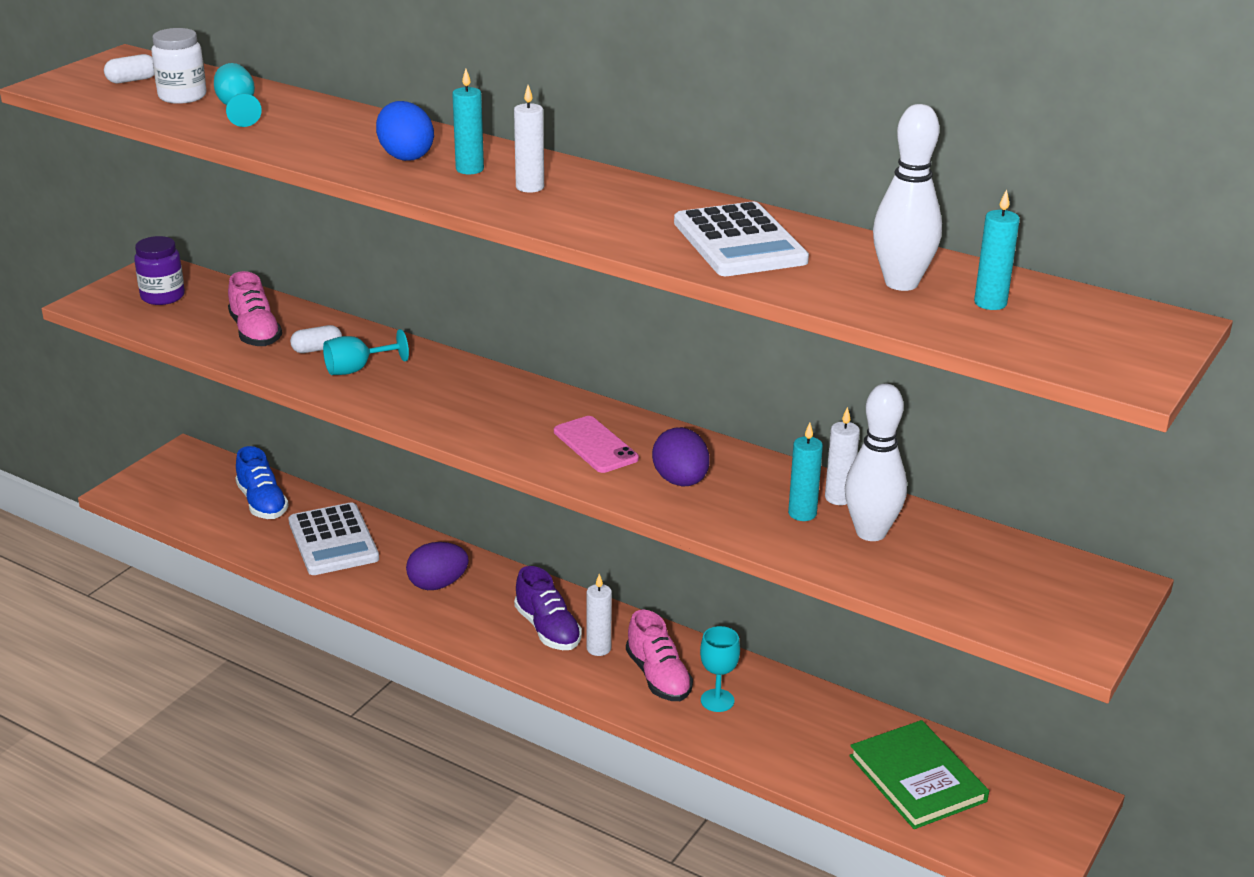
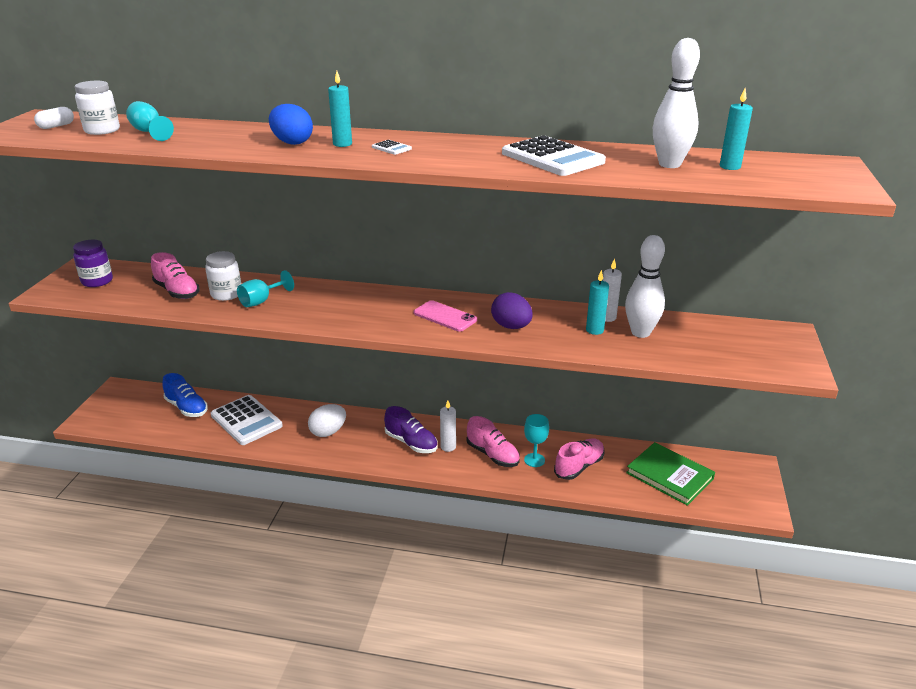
camera: 20 degrees left, 0 degrees up
(317, 349) = (226, 294): white capsule -> white jar
(437, 584) = (328, 432): purple egg -> white egg
(530, 187) = (391, 148): white candle -> white calculator
(780, 728) = (579, 466): none -> pink shoe

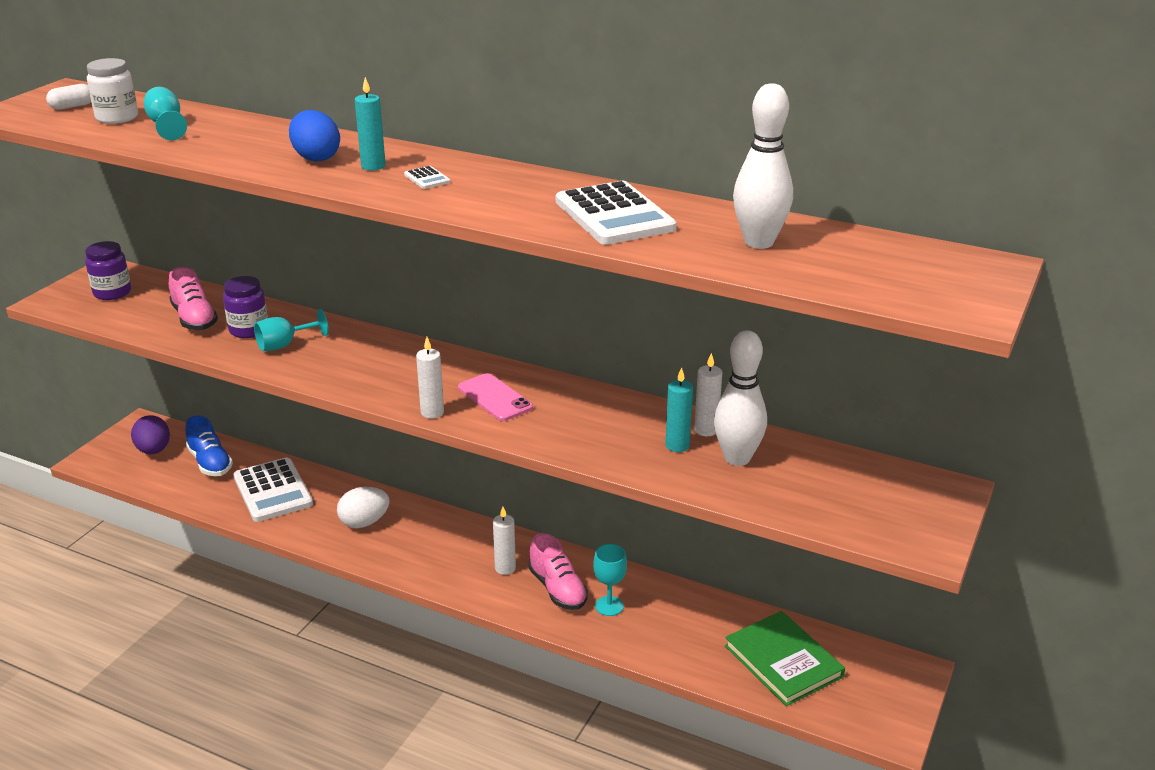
camera: 15 degrees right, 0 degrees up
(226, 294) = (249, 330): white jar -> purple jar
(404, 332) = (432, 412): none -> white candle
(411, 443) = (461, 555): purple shoe -> none
(511, 326) = (571, 424): purple egg -> purple egg (154, 450)
(579, 466) = (664, 626): pink shoe -> none
(730, 167) = (838, 255): turquoise candle -> none

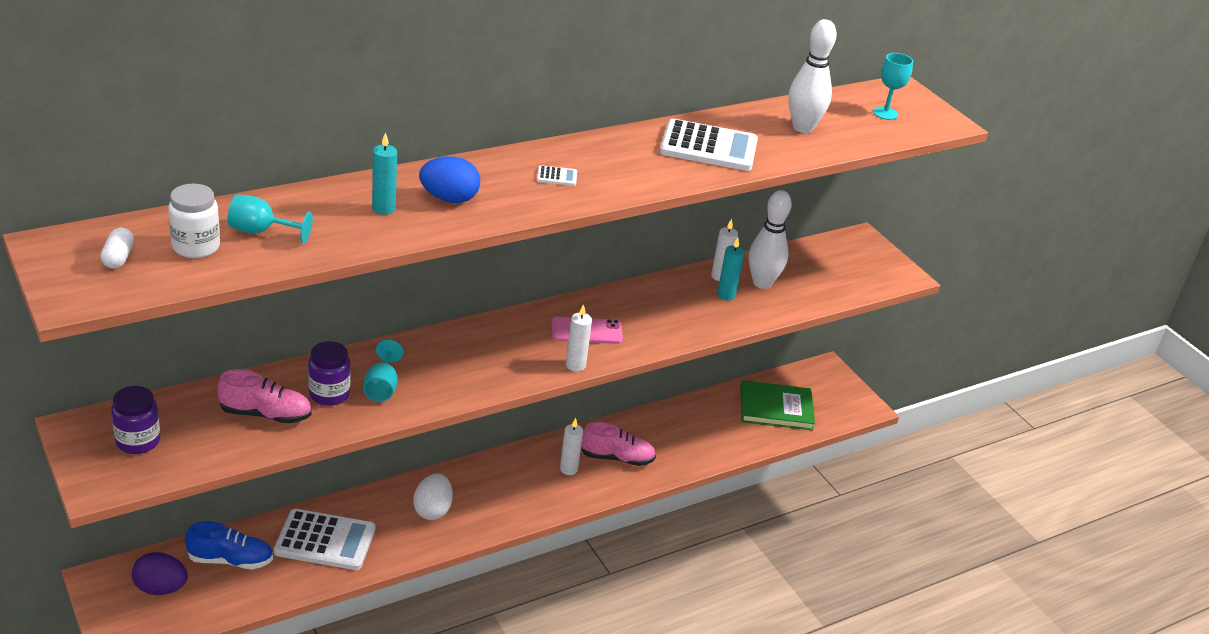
camera: 60 degrees left, 5 degrees up
(373, 166) = (502, 185): turquoise candle -> turquoise candle (383, 208)
(609, 606) = (657, 445): turquoise goblet -> turquoise goblet (885, 113)

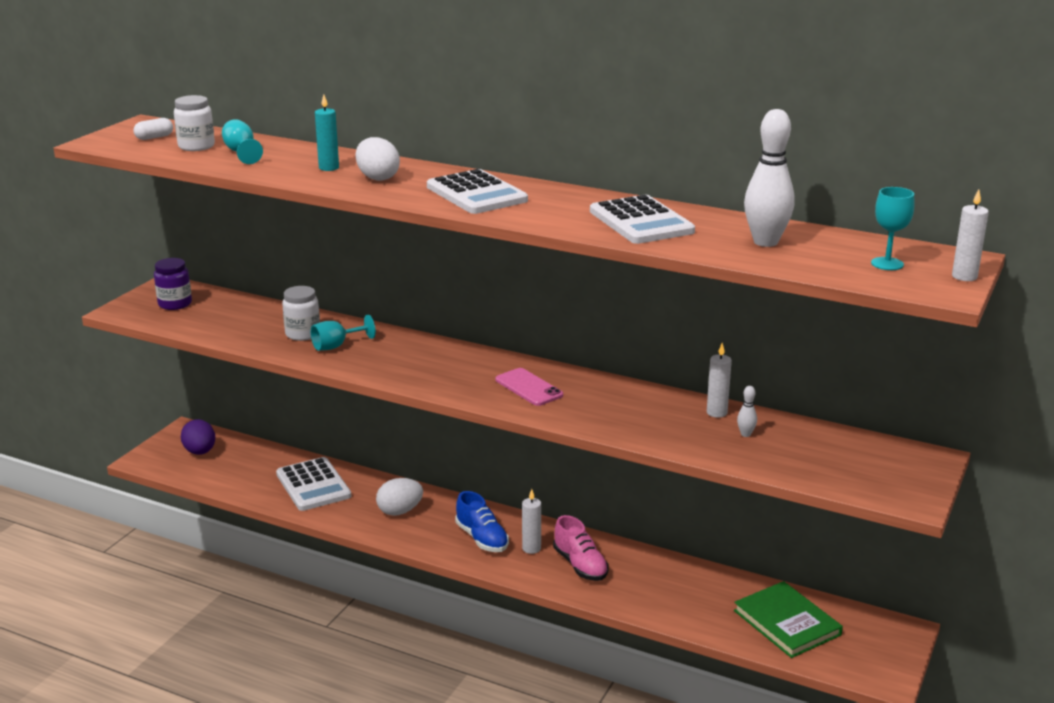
camera: 60 degrees right, 10 degrees down
(231, 560) = (253, 462): blue shoe -> blue shoe (482, 539)
(266, 414) = (252, 325): pink shoe -> none
(329, 394) = (303, 334): purple jar -> white jar
(449, 199) = (377, 178): blue egg -> white egg
(556, 176) = (476, 194): white calculator -> white calculator, size x2.49
(575, 365) = (475, 399): white candle -> white candle (964, 277)
(726, 295) = (692, 424): turquoise candle -> none
(762, 283) = (745, 434): white bowling pin -> white bowling pin, size x0.44

